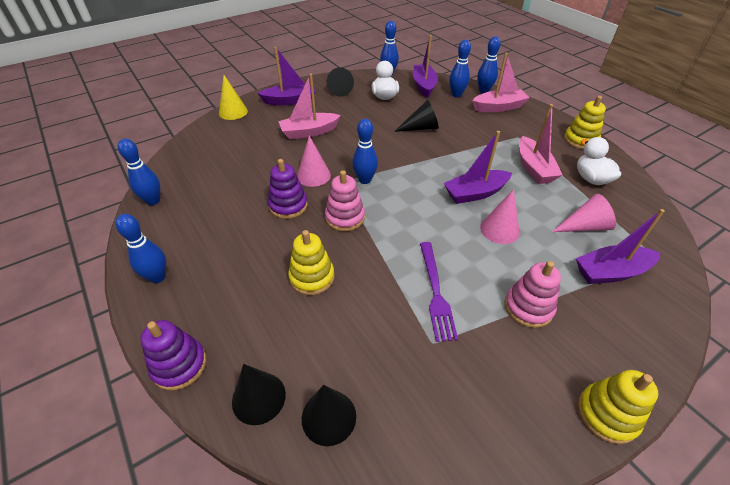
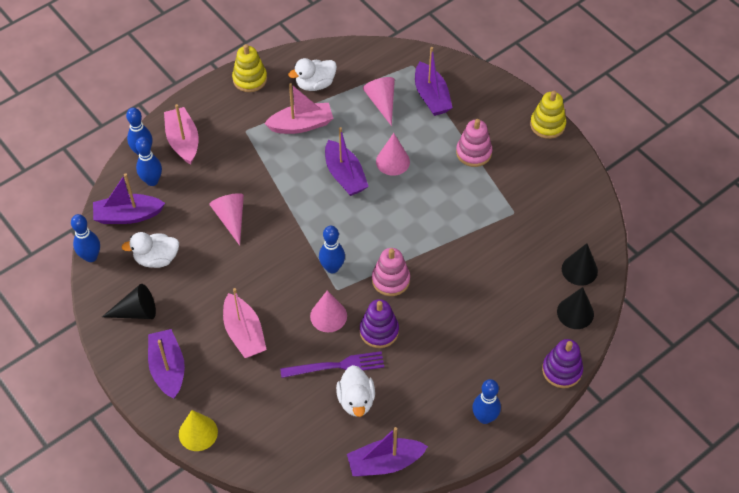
camera: 95 degrees left, 10 degrees up
(153, 201) = (385, 463): blue bowling pin -> purple boat
(222, 187) = (356, 400): none -> white duck
(312, 277) = (466, 296): yellow stacking toy -> none
(421, 128) = (231, 219): black cone -> pink cone
(435, 292) = (468, 209): purple fork -> purple fork (336, 366)

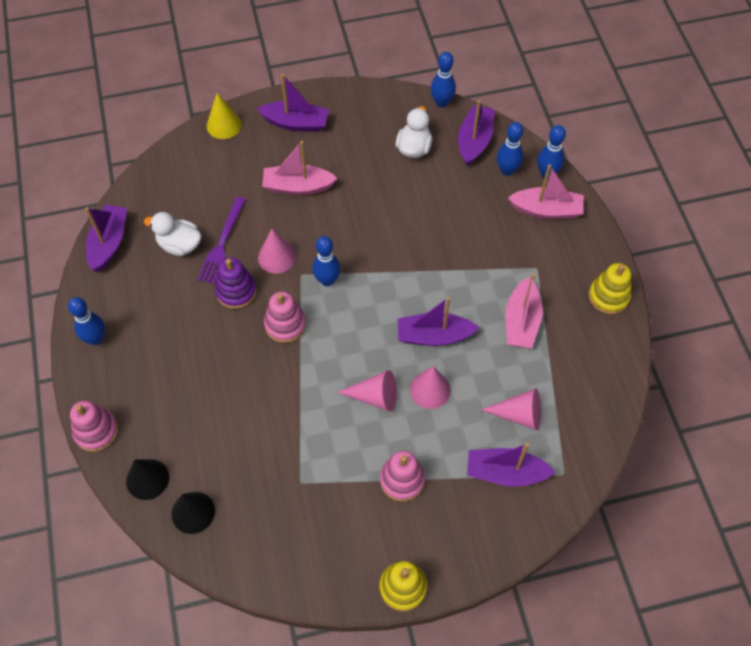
camera: 115 degrees right, 5 degrees up
(136, 312) = (365, 118): black cone -> none
(231, 219) = (429, 218): pink cone -> pink cone (375, 396)
(315, 84) = (575, 357): white duck -> none
(562, 370) = (96, 431): purple stacking toy -> pink stacking toy

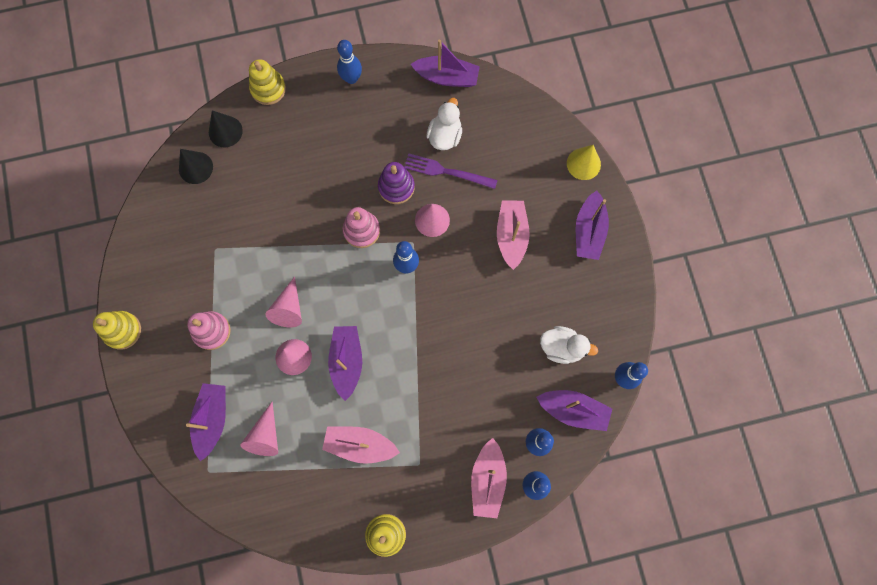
camera: 90 degrees right, 15 degrees up
(96, 431) = (268, 89): pink stacking toy -> yellow stacking toy

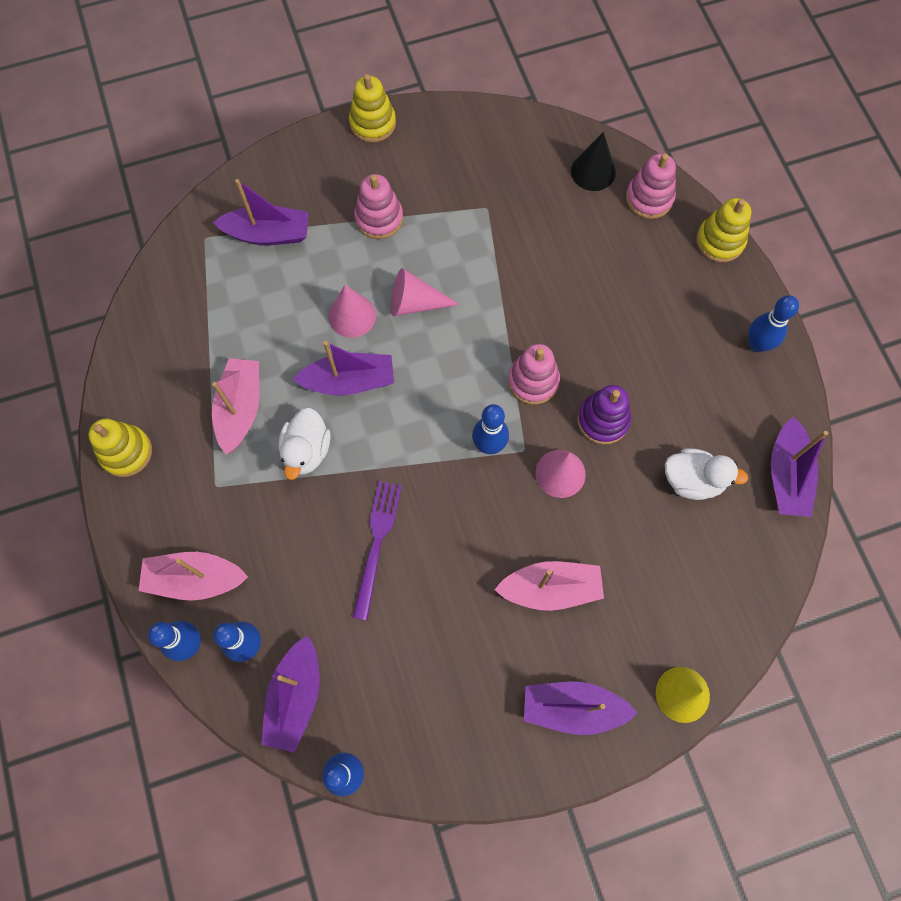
camera: 85 degrees right, 5 degrees down
(225, 131) = (649, 198): black cone -> pink stacking toy
(265, 435) = (250, 295): pink cone -> none
(447, 171) = (637, 488): purple fork -> purple fork (377, 544)
(562, 347) = (387, 675): white duck -> white duck (306, 451)

